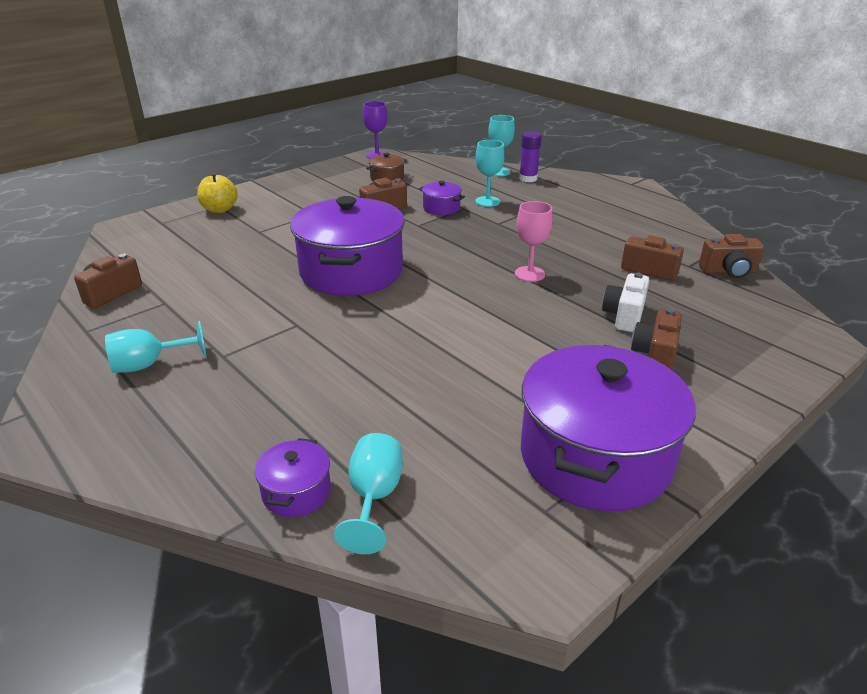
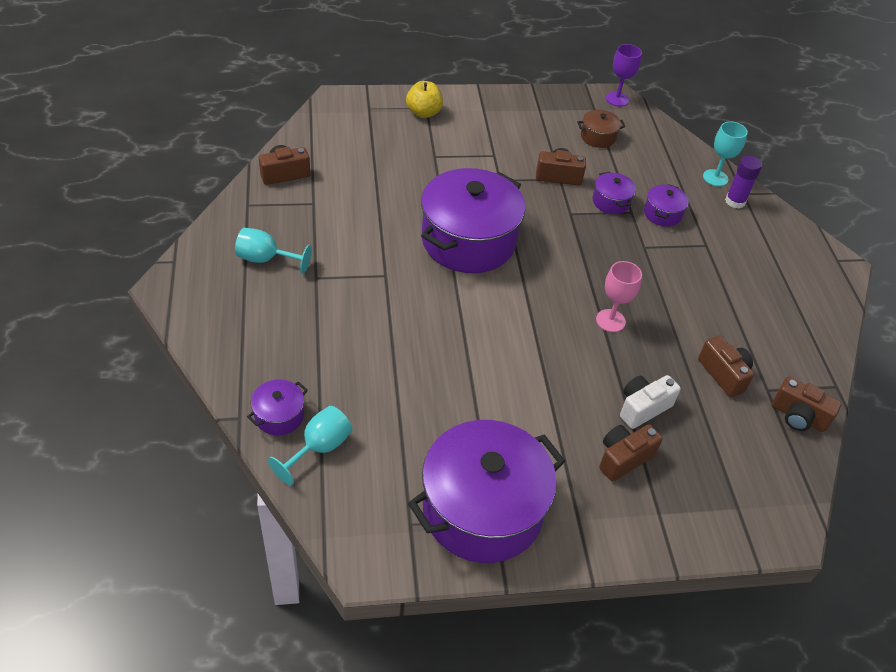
camera: 30 degrees right, 15 degrees up
(487, 201) = (662, 214): turquoise goblet -> purple pot

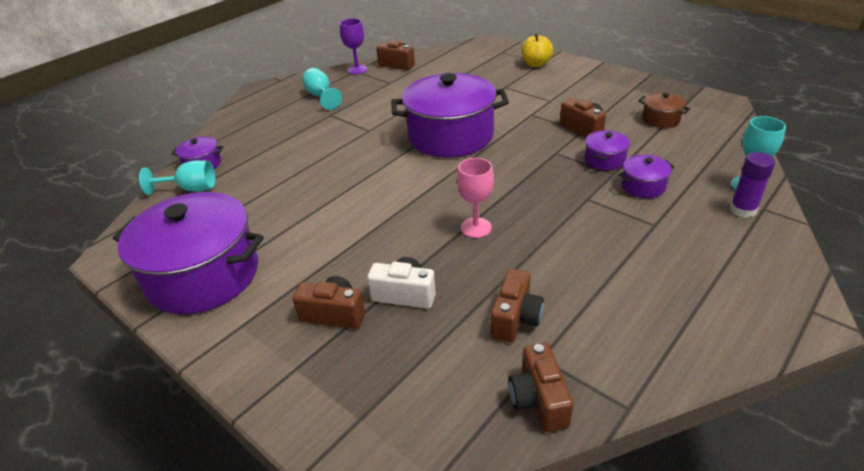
camera: 55 degrees right, 10 degrees down
(617, 99) = (721, 103): purple goblet -> purple goblet (357, 69)

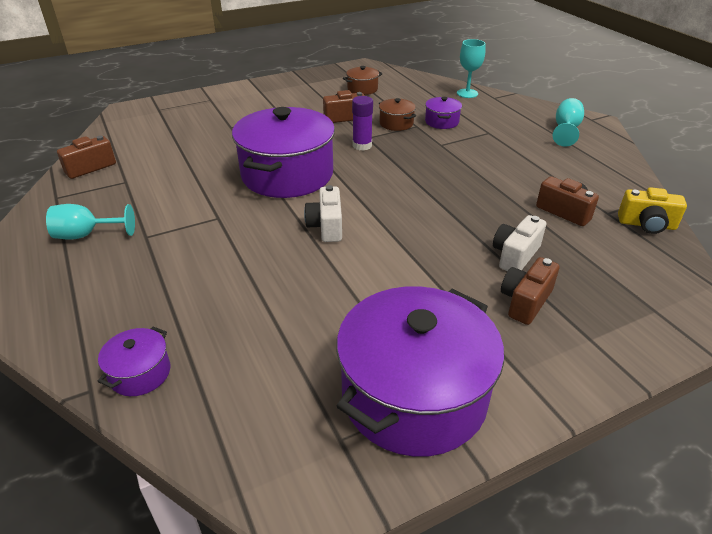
camera: 70 degrees left, 0 degrees up
(191, 189) = (199, 392): turquoise goblet -> turquoise goblet (566, 130)
(357, 69) = (55, 195): purple goblet -> none
(386, 178) = (326, 226): none -> white camera
(476, 228) = (445, 199): pink goblet -> none
(536, 64) = (209, 103): yellow apple -> none
(538, 400) = (646, 225): brown camera -> yellow camera
(604, 160) = (396, 123): purple pot -> brown pot
(742, 210) = (491, 103): purple glue stick -> purple glue stick (362, 145)

